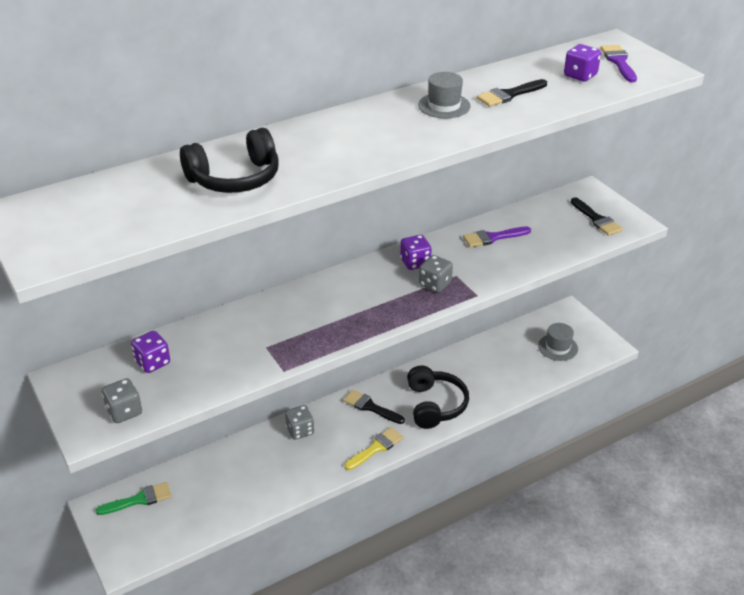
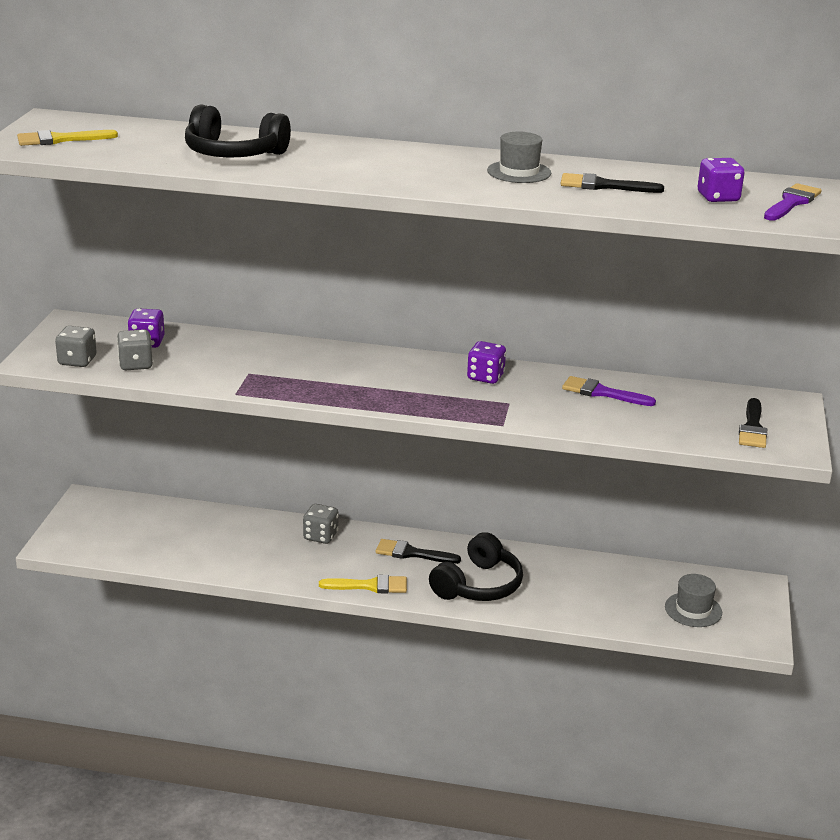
camera: 40 degrees right, 10 degrees down
(69, 230) = (60, 139): none -> yellow brush
(139, 499) = (123, 511): green brush -> none
(370, 407) = (412, 553): black brush -> black brush turned 60 degrees counterclockwise
(435, 284) = (475, 399): grey dice -> grey dice (136, 364)

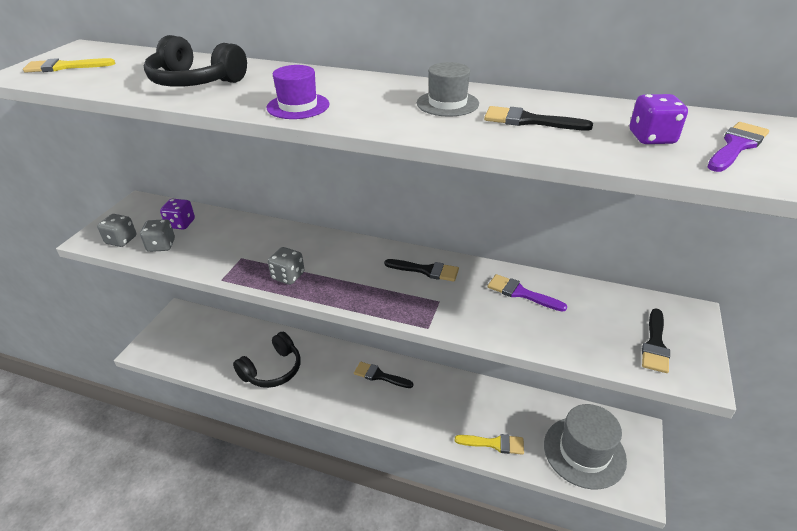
camera: 10 degrees right, 10 degrees up
(320, 536) = (320, 355): grey dice -> grey dice (288, 276)
(366, 176) = (298, 106): none -> purple hat
(370, 586) = (342, 406): yellow brush -> yellow brush (494, 444)
(478, 585) = (421, 412): black headphones -> black headphones (272, 370)
(485, 377) = (426, 270): purple dice -> black brush
(693, 610) = (584, 452): grey hat -> grey hat, size x1.80

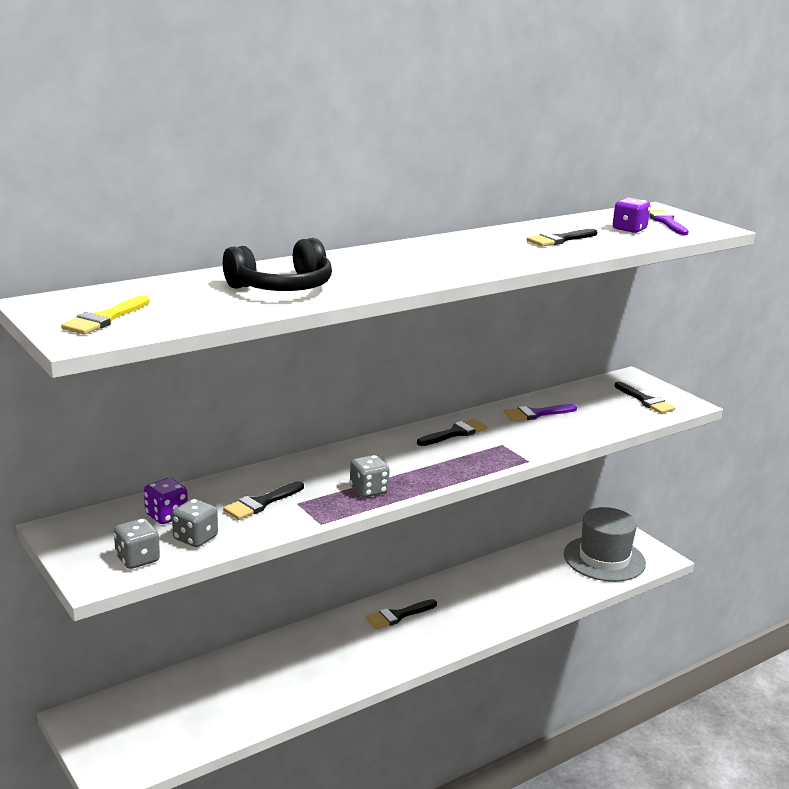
camera: 55 degrees left, 15 degrees down
(227, 245) = (261, 503): none -> black brush
(272, 370) = (296, 680): black headphones -> none
(298, 106) = (416, 275): purple hat -> none
(447, 103) = (493, 245): grey hat -> none
(494, 444) = (551, 594): yellow brush -> none

